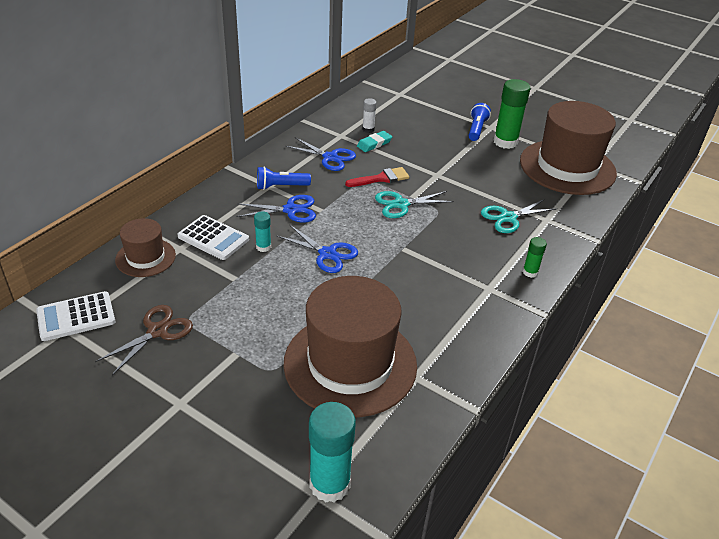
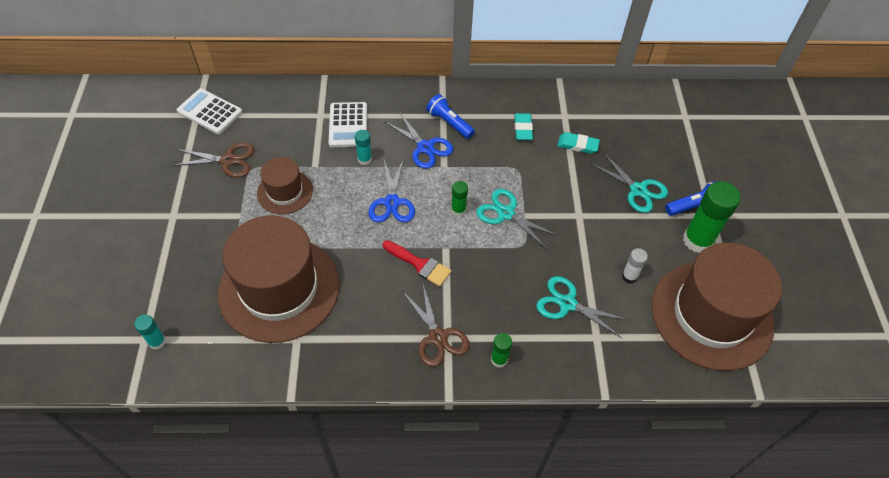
camera: 55 degrees right, 15 degrees up
(145, 257) = (294, 104): brown hat -> brown hat (285, 192)
(330, 157) = (523, 129): blue scissors -> turquoise eraser
(330, 484) = (157, 341): turquoise glue stick -> turquoise glue stick, size x0.51
(368, 129) = (596, 128): white glue stick -> white glue stick (629, 276)
(373, 224) = (458, 210): none -> green glue stick
(381, 178) = (530, 179): red brush -> red brush (420, 264)
(441, 142) = (638, 190): none -> turquoise scissors
(484, 293) = (437, 337): none -> brown scissors

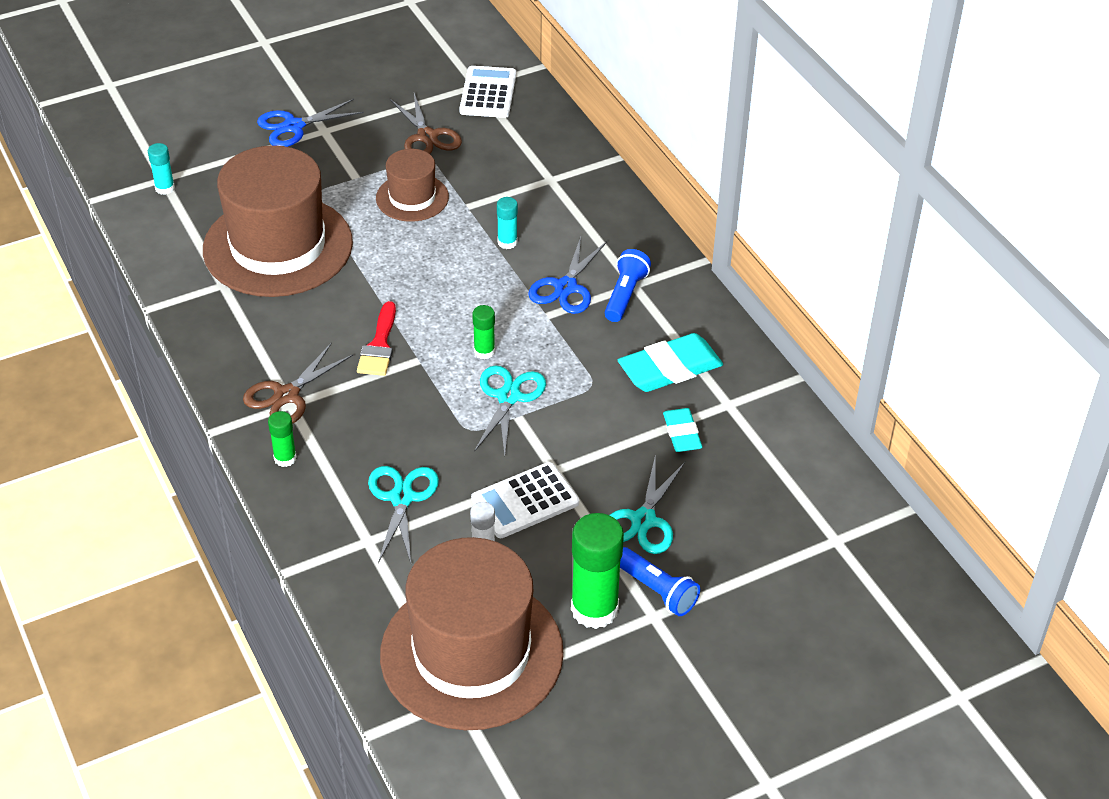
camera: 65 degrees right, 10 degrees down
(348, 125) = (552, 208): white calculator -> white calculator (525, 501)
(392, 202) = (456, 289): blue scissors -> blue scissors (293, 126)
(523, 129) = (670, 368): turquoise eraser -> turquoise eraser, size x1.68

